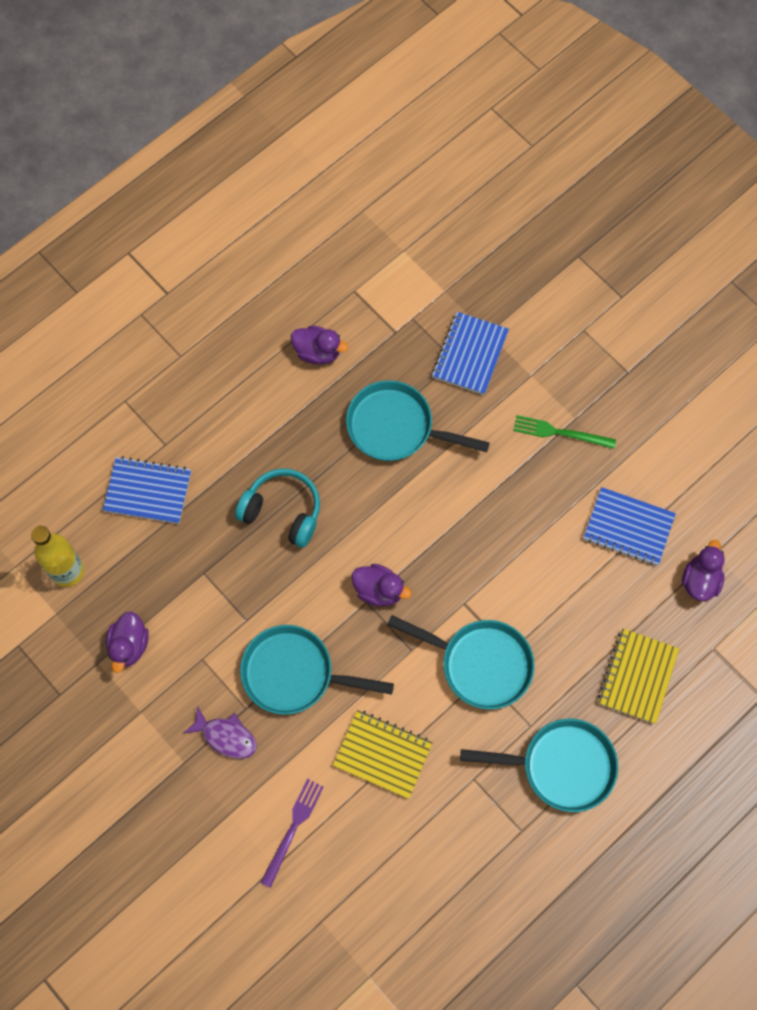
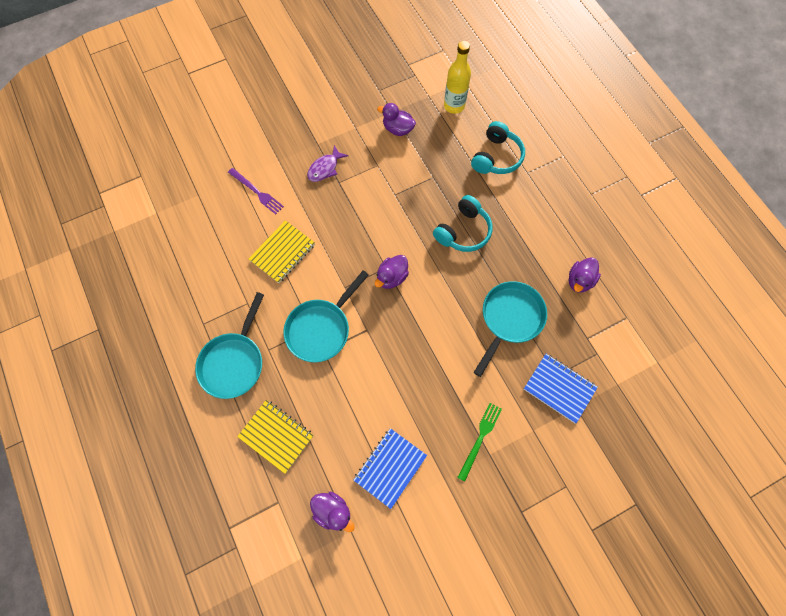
camera: 105 degrees right, 0 degrees up
(148, 491) = (496, 157): blue notebook -> turquoise headphones
(294, 673) = (351, 214): turquoise pan -> none

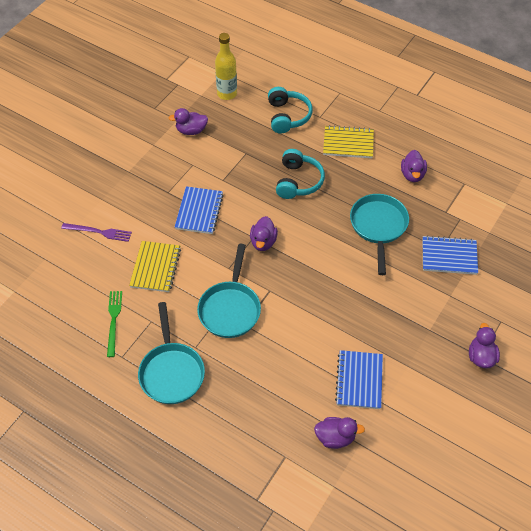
camera: 30 degrees left, 15 degrees down
(276, 436) = (248, 408): yellow notebook -> yellow notebook (348, 143)
(325, 168) = (148, 187): purple fish -> none
(354, 216) = (199, 211): none -> blue notebook
(480, 438) = (414, 322): green fork -> green fork (113, 320)
(521, 512) = (481, 356): none -> purple duck

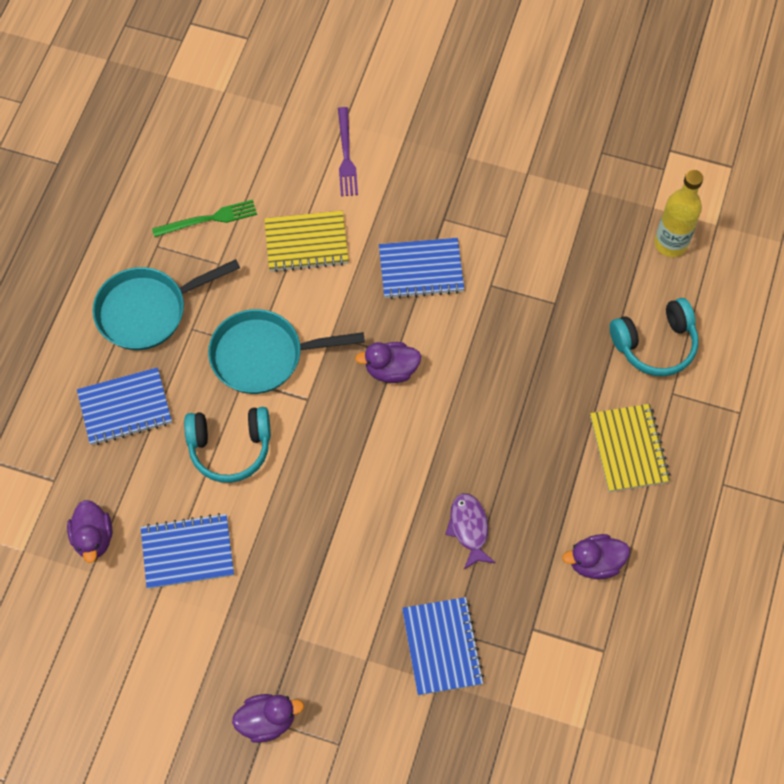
camera: 75 degrees right, 10 degrees up
(191, 130) = (574, 215): purple duck -> none
(242, 400) = (125, 408): none -> blue notebook
(298, 181) = (523, 391): turquoise headphones -> turquoise headphones (230, 447)
(378, 227) = (469, 528): turquoise pan -> purple fish

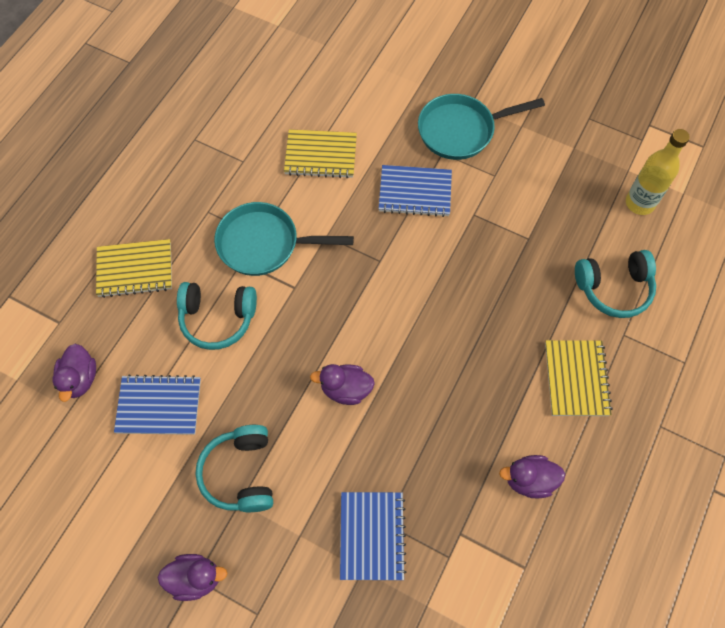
camera: 10 degrees right, 0 degrees up
(125, 408) = (135, 269): blue notebook -> yellow notebook
(148, 311) = (174, 191): turquoise pan -> turquoise pan (461, 130)
(208, 219) = (242, 124): green fork -> none
(291, 607) = (241, 473): none -> turquoise headphones
(346, 155) = (369, 89): purple fork -> none
(391, 370) = (373, 273): purple duck -> purple duck (345, 389)
(469, 528) = (417, 428): purple fish -> none

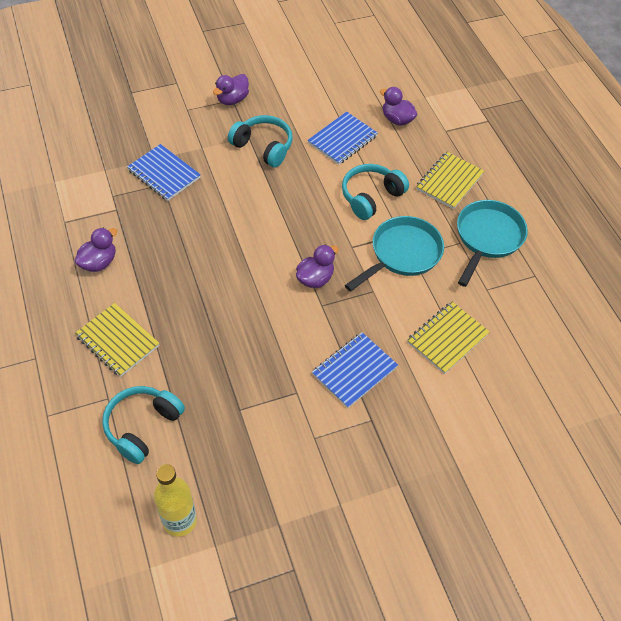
camera: 130 degrees right, 10 degrees down
(345, 389) = (255, 222): purple duck -> purple duck (315, 278)
(461, 130) = (380, 453): turquoise pan -> turquoise pan (487, 238)

